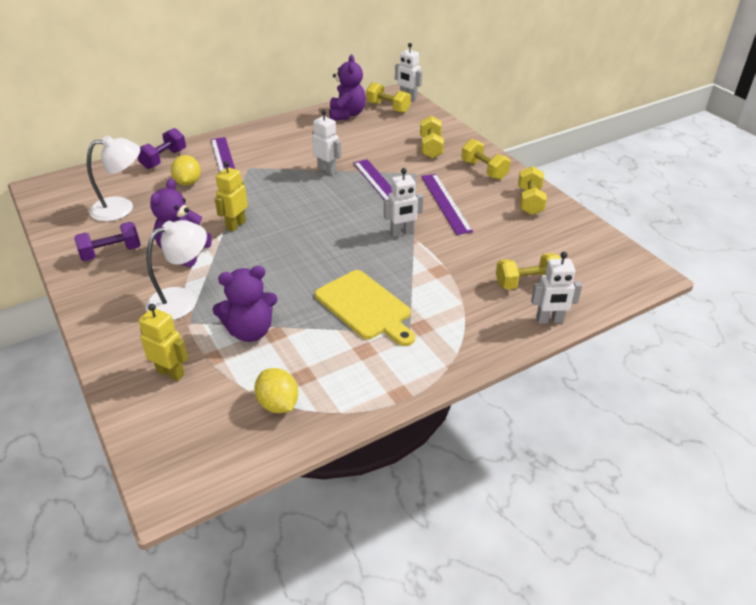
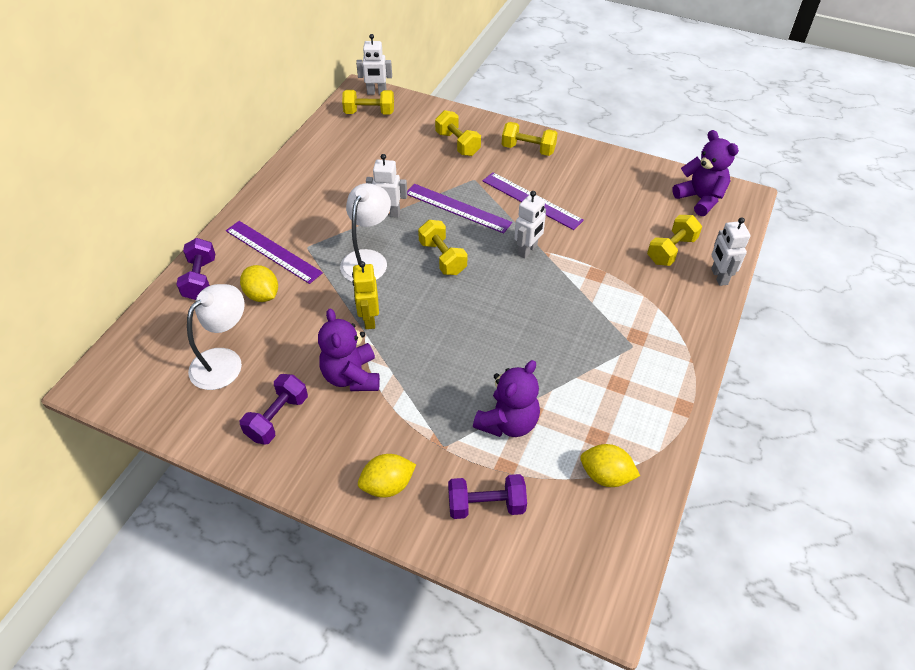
camera: 35 degrees left, 10 degrees up
(125, 325) = (388, 485): none -> yellow lemon
(171, 373) = (486, 505): yellow robot -> purple dumbbell
(182, 300) = (410, 428): white lamp -> white lamp (368, 259)
(347, 114) = (337, 138): purple teddy bear -> purple teddy bear (700, 199)
(365, 307) = (575, 342): yellow cutting board -> none
(530, 201) = (596, 166): yellow dumbbell -> yellow dumbbell (442, 258)
(549, 320) = (719, 277): white robot -> white robot turned 120 degrees clockwise

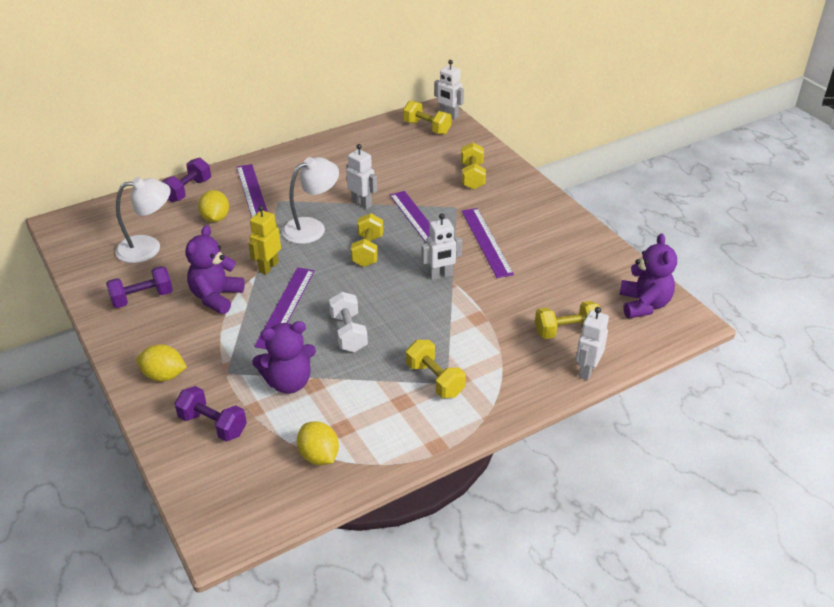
camera: 35 degrees right, 10 degrees down
(428, 351) = (286, 307): none -> purple ruler
(509, 345) = (348, 333): none -> white dumbbell
(528, 149) = (528, 203): yellow dumbbell -> yellow dumbbell (435, 380)

